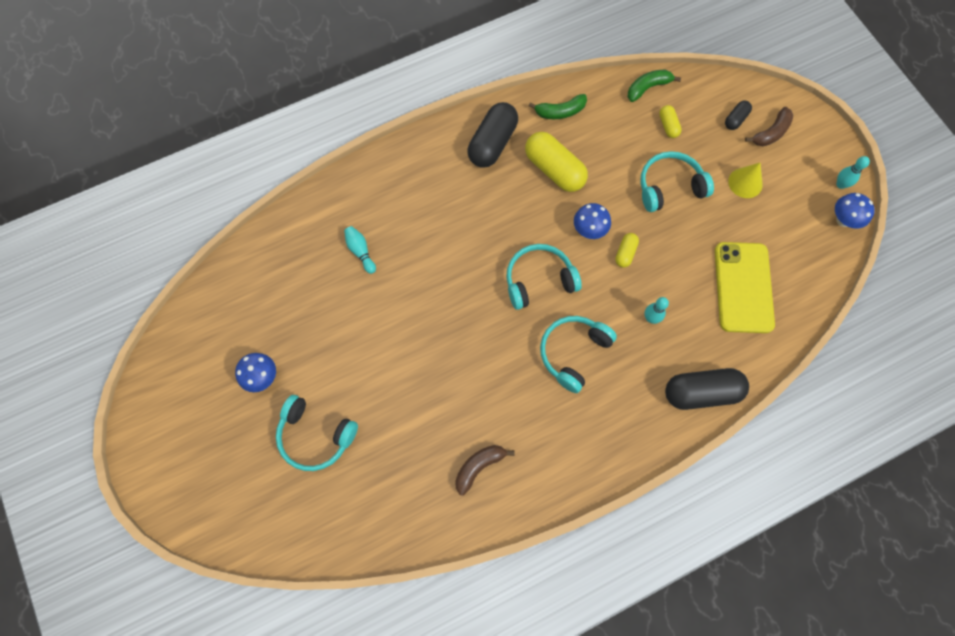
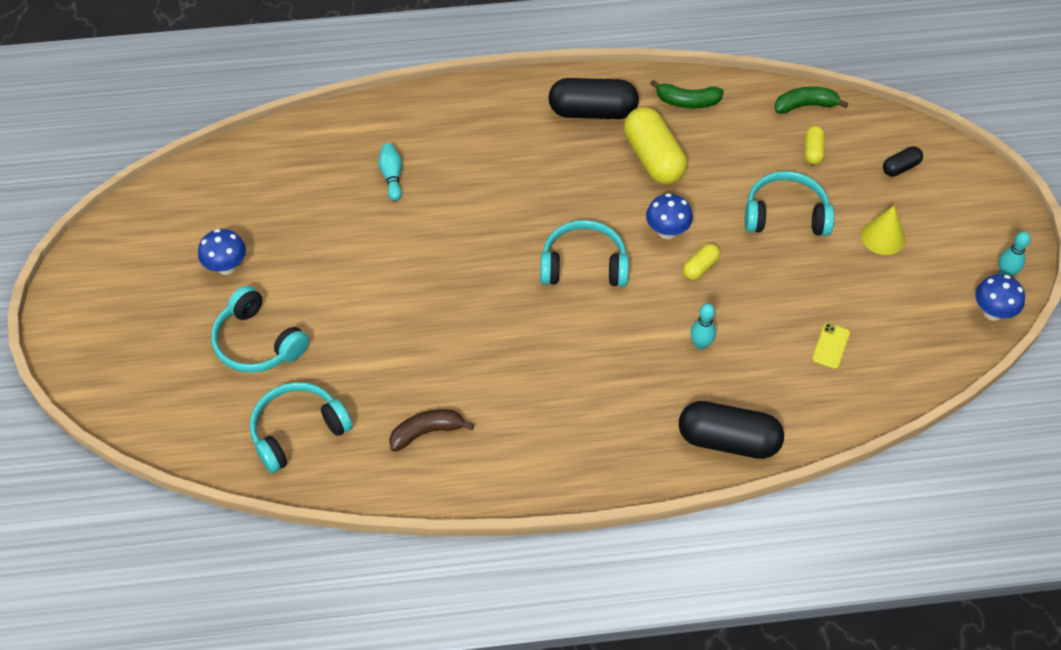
camera: 20 degrees right, 15 degrees down
(492, 143) = (592, 112): black capsule -> black capsule turned 45 degrees clockwise
(573, 353) = (590, 351): turquoise headphones -> turquoise headphones (297, 431)
(743, 287) = (831, 346): yellow phone -> yellow phone, size x0.40
(771, 133) = (939, 194): brown banana -> none

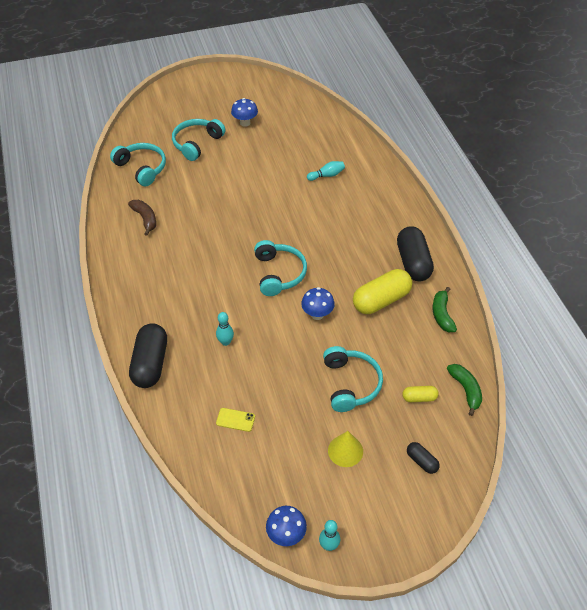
camera: 80 degrees right, 5 degrees down
(700, 267) = (290, 336): yellow capsule -> none

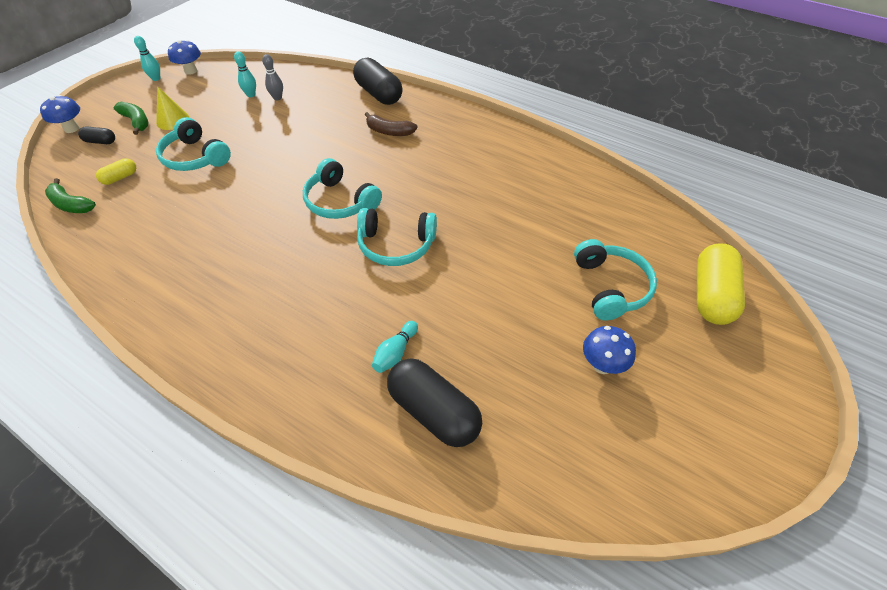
camera: 140 degrees right, 0 degrees up
(142, 168) = (615, 218): turquoise headphones -> turquoise headphones (396, 245)
(145, 219) = (531, 175): brown banana -> brown banana (389, 131)
(225, 342) = (334, 131): turquoise bowling pin -> turquoise bowling pin (251, 95)
(235, 420) = (277, 98): yellow phone -> grey bowling pin
(317, 314) = (267, 189): blue mushroom -> blue mushroom (71, 129)
(381, 300) = (205, 235): yellow capsule -> yellow capsule (711, 295)
(413, 262) = (187, 297): black capsule -> black capsule (434, 412)
(442, 314) = (122, 258): green banana -> green banana (136, 122)

